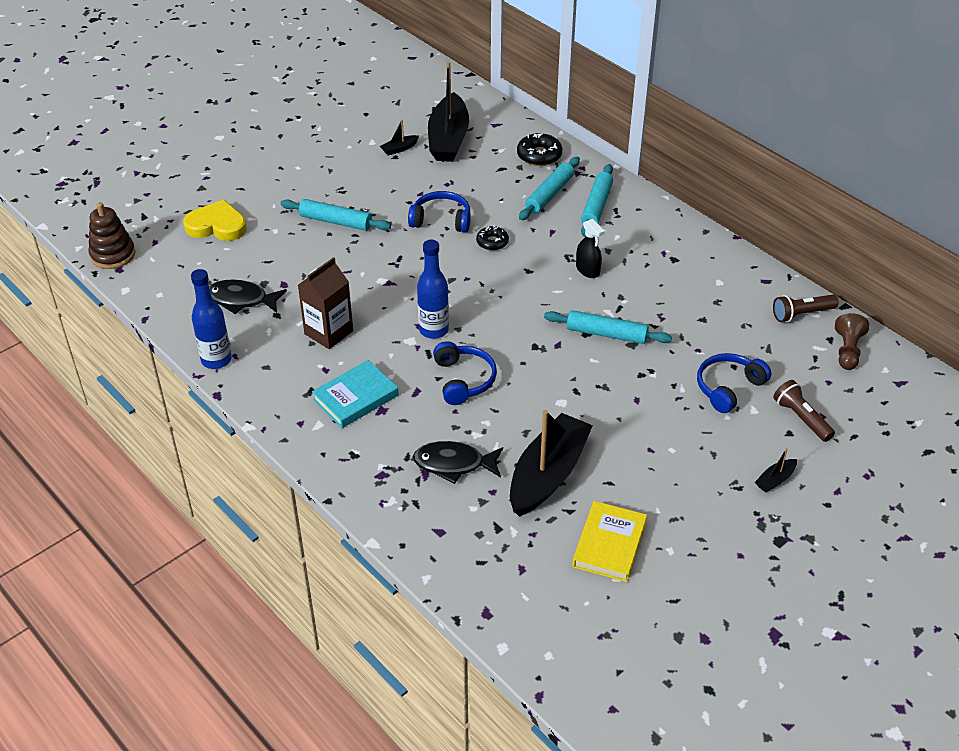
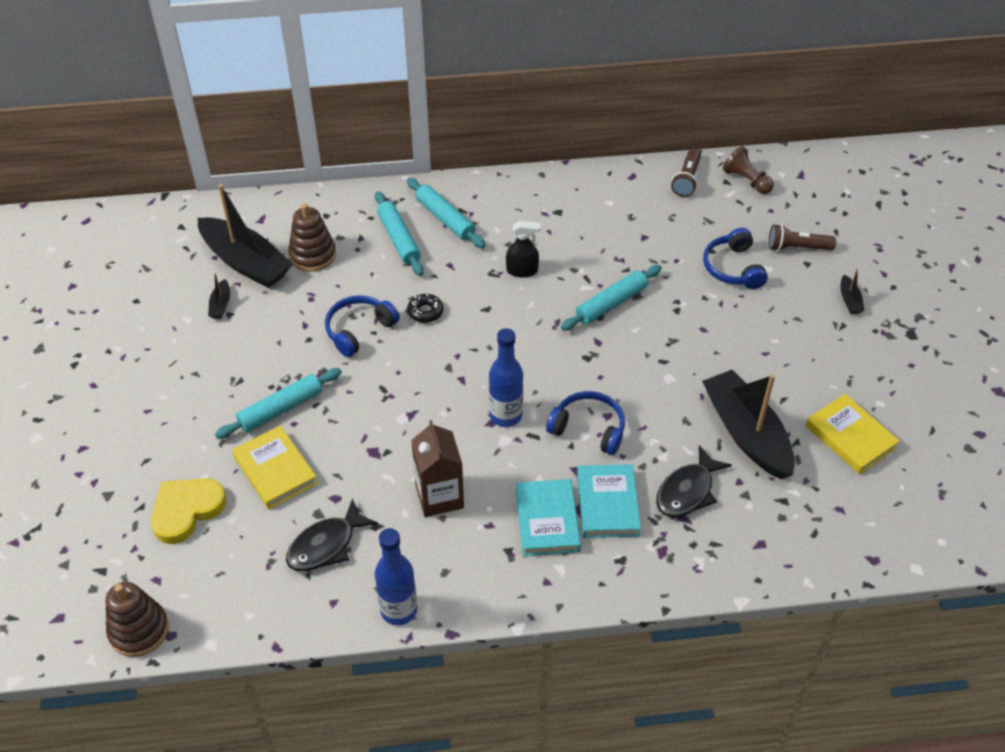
camera: 55 degrees left, 5 degrees up
(282, 246) = (275, 470): none -> yellow book
(400, 423) = (607, 504): none -> turquoise book
(488, 164) = (312, 255): none -> brown stacking toy
(539, 155) = (338, 216): black donut -> none

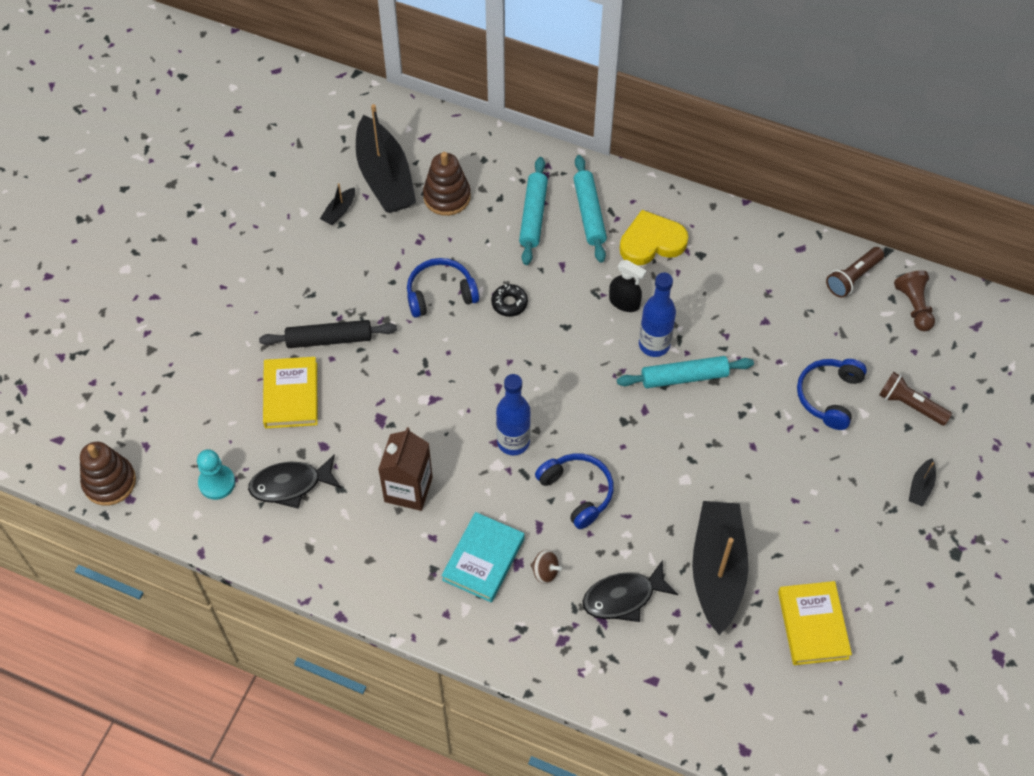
camera: 30 degrees right, 10 degrees up
(186, 510) = (202, 396): yellow heart -> yellow heart (651, 242)
(251, 578) = (217, 483): none -> turquoise pawn
(281, 409) = (329, 339): turquoise rolling pin -> black rolling pin
(399, 610) = (312, 573): blue bottle -> blue bottle (654, 344)
(607, 504) = (545, 572): turquoise book -> brown spinning top

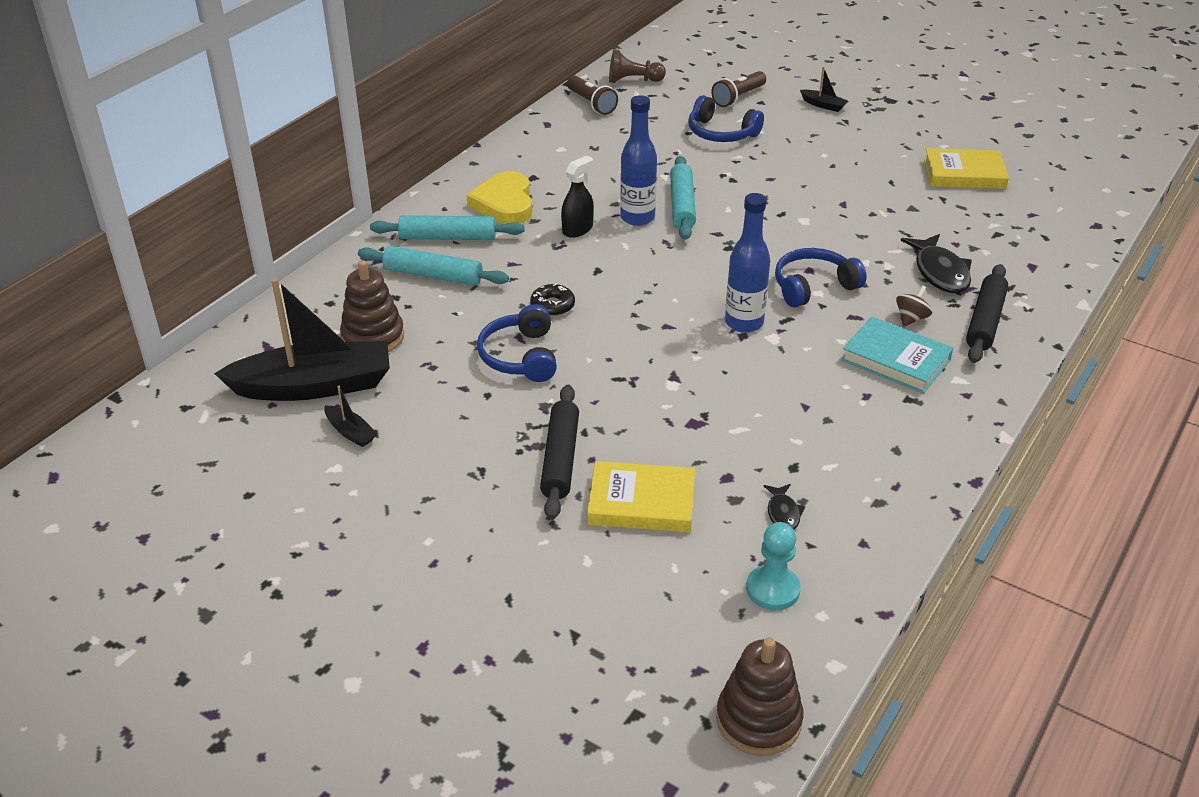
camera: 80 degrees left, 20 degrees down
(291, 485) = (783, 513): black fish -> black fish, size x0.53
(408, 489) = (799, 408): brown carton -> none
(553, 633) = (984, 321): none -> black rolling pin
(717, 570) = (908, 215): black boat -> none

